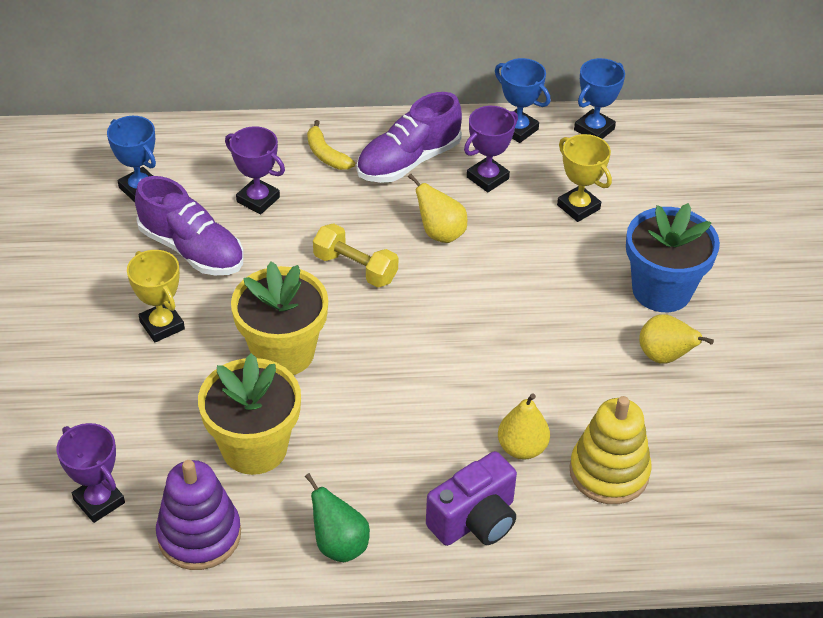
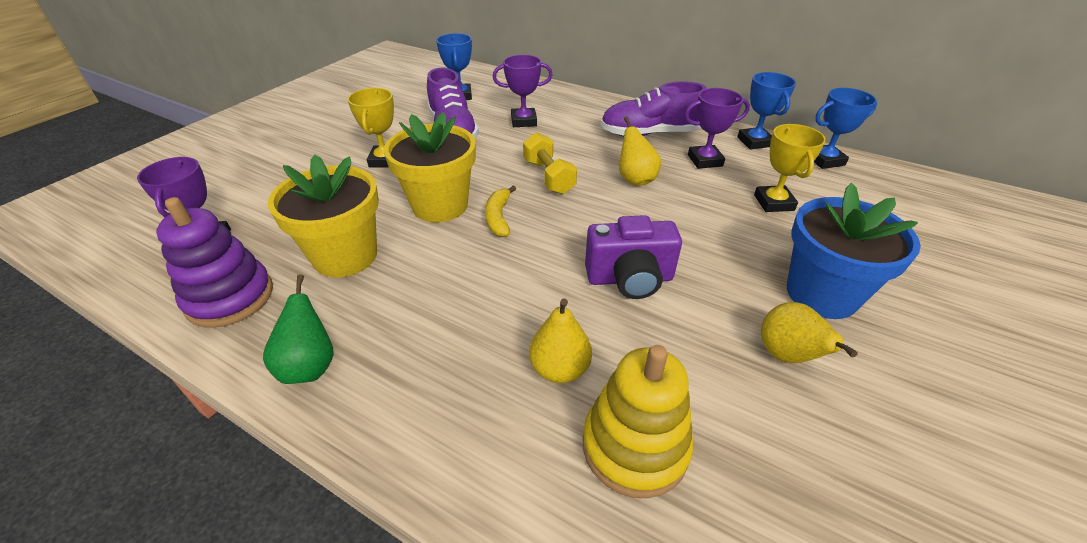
camera: 35 degrees right, 5 degrees down
(258, 199) = (523, 121): purple trophy -> purple trophy turned 75 degrees counterclockwise
(326, 154) = (594, 114): yellow banana -> yellow banana (499, 217)
(475, 520) = (447, 415): purple camera -> purple camera (630, 279)

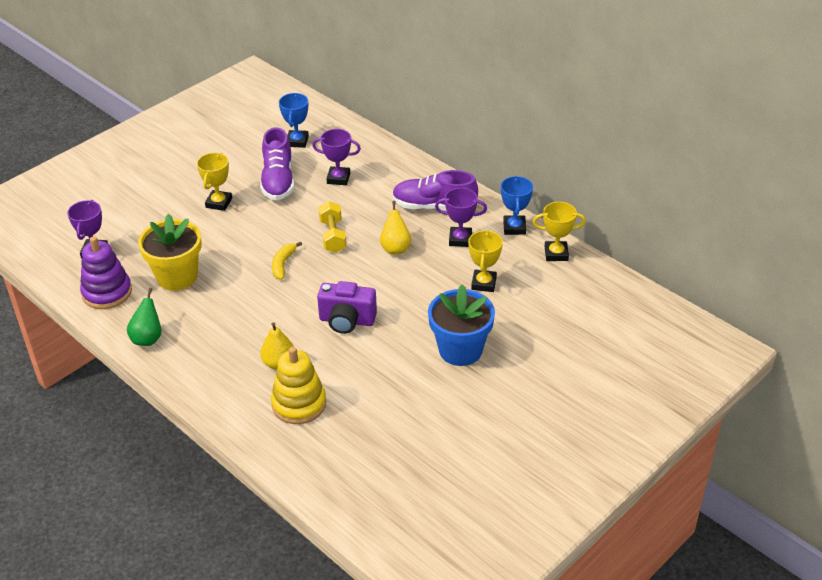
camera: 15 degrees right, 0 degrees up
(440, 205) = (247, 248): yellow flower pot -> none
(787, 356) = (409, 379): yellow pear -> none
(825, 160) = (556, 254): blue trophy -> yellow trophy

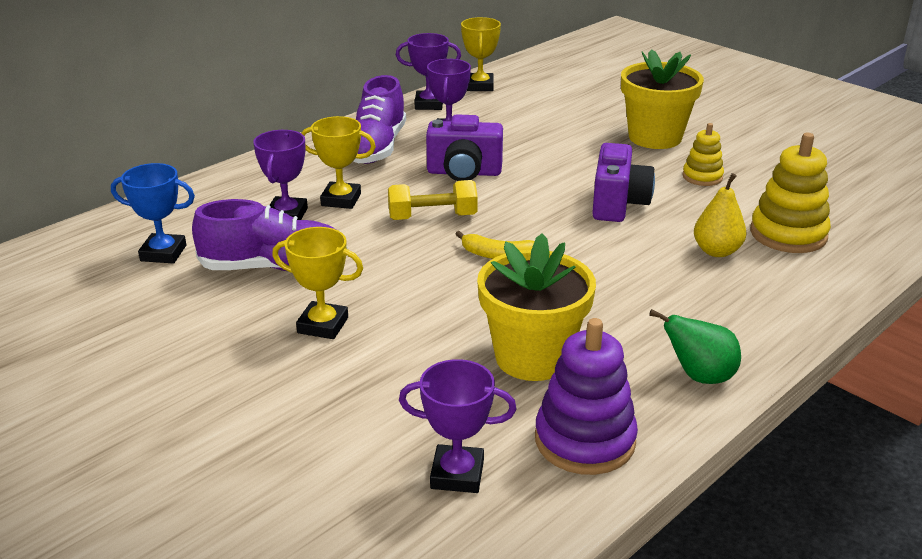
camera: 90 degrees left, 10 degrees down
(389, 370) = (702, 177): none -> yellow stacking toy
(395, 248) = (464, 173): yellow pear -> purple camera
(460, 350) = (655, 137): blue flower pot -> yellow flower pot
(484, 283) = (534, 123): yellow trophy -> yellow trophy (341, 200)
(514, 227) = (429, 104): blue trophy -> purple trophy

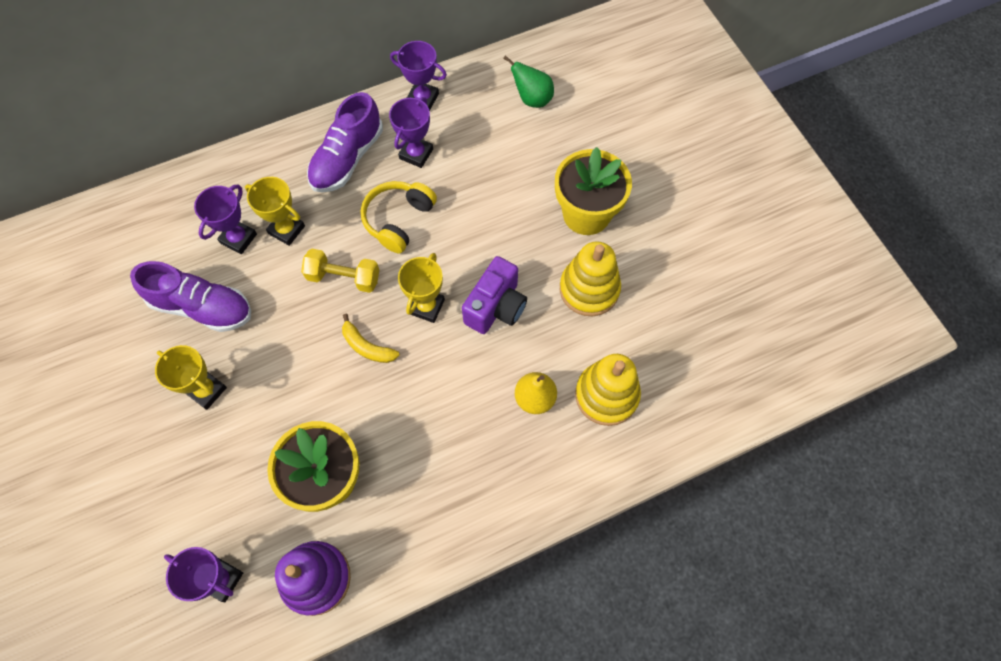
camera: 20 degrees right, 35 degrees up
(163, 253) = (134, 262): blue trophy -> none
(464, 173) = (398, 220): purple camera -> yellow headphones
(480, 86) = (482, 79): yellow trophy -> yellow trophy (426, 306)
(699, 376) = (429, 542): green pear -> green pear (532, 99)
(702, 177) = (589, 289): yellow stacking toy -> yellow stacking toy, size x1.71

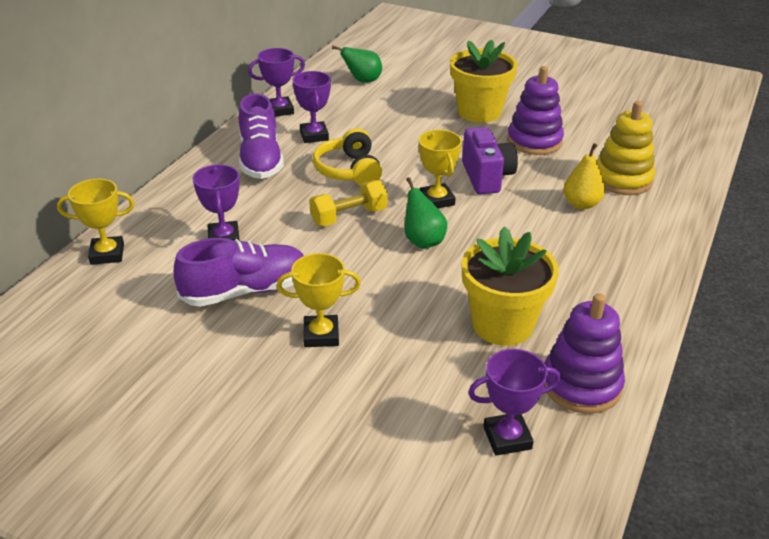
camera: 40 degrees left, 30 degrees down
(286, 230) = (262, 215): yellow trophy -> yellow trophy (107, 254)
(367, 346) = (423, 241): yellow banana -> green pear
(589, 289) = (534, 141): yellow stacking toy -> purple stacking toy

